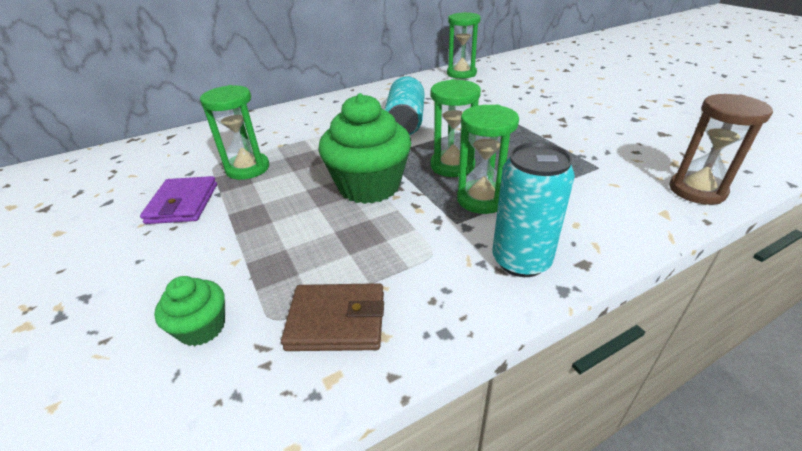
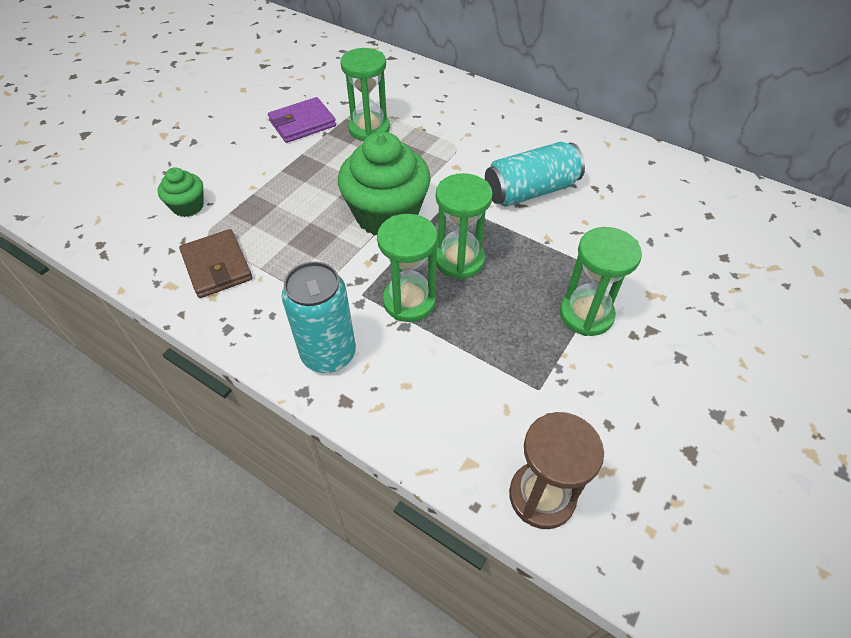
camera: 60 degrees right, 15 degrees up
(461, 73) = (716, 191): green hourglass -> green hourglass (586, 314)

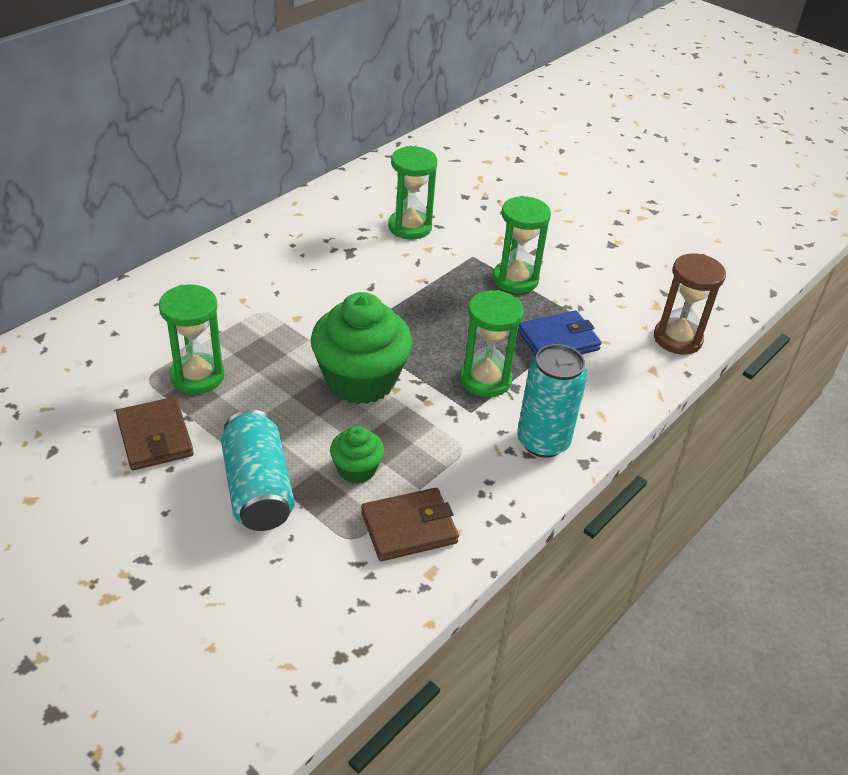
camera: 85 degrees left, 10 degrees down
(188, 206) = (291, 559): green cupcake -> green cupcake (356, 469)
(302, 123) = (155, 437): purple wallet -> brown wallet
(459, 260) = (438, 339): green hourglass -> green hourglass (410, 227)
(491, 361) = (558, 340): none -> blue wallet
(530, 191) = (353, 276): turquoise can -> turquoise can (258, 488)

